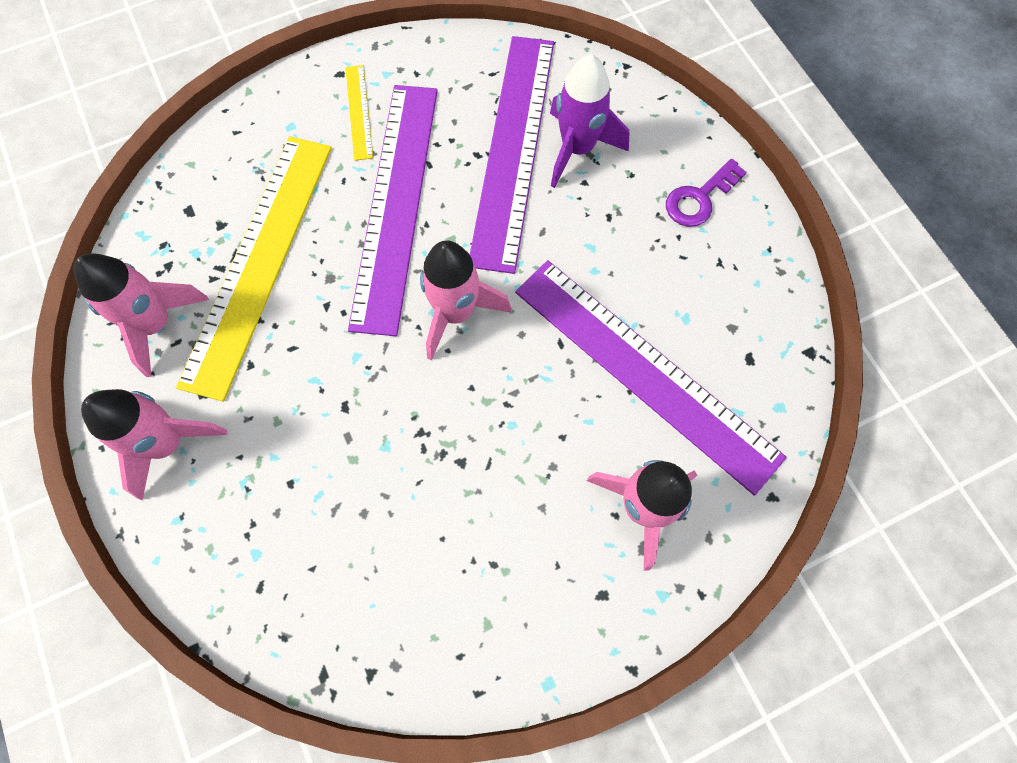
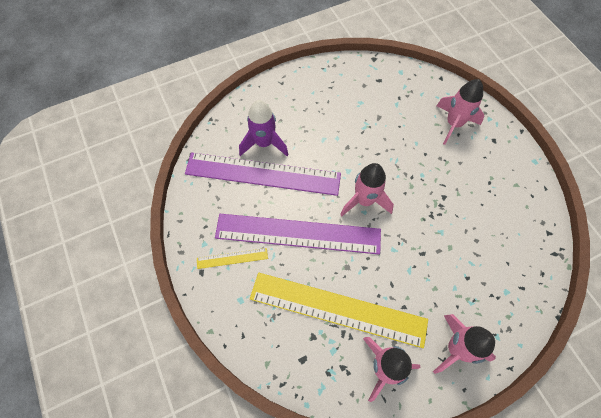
camera: 90 degrees left, 5 degrees down
(645, 371) = (389, 119): purple ruler -> none
(699, 198) = (295, 92): purple key -> none

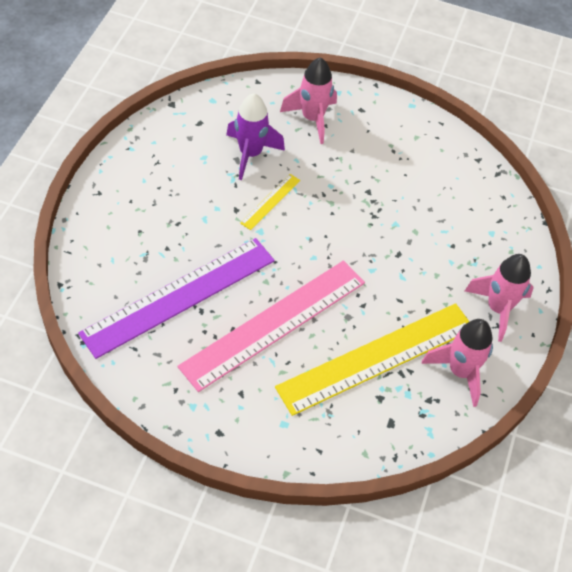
camera: 50 degrees left, 10 degrees down
(232, 258) = (235, 395): yellow ruler -> yellow ruler (270, 201)
(264, 143) = (148, 266): purple rocket -> purple rocket (250, 154)
(298, 234) = (274, 324): purple ruler -> pink ruler
(364, 200) = (303, 247): pink rocket -> none

